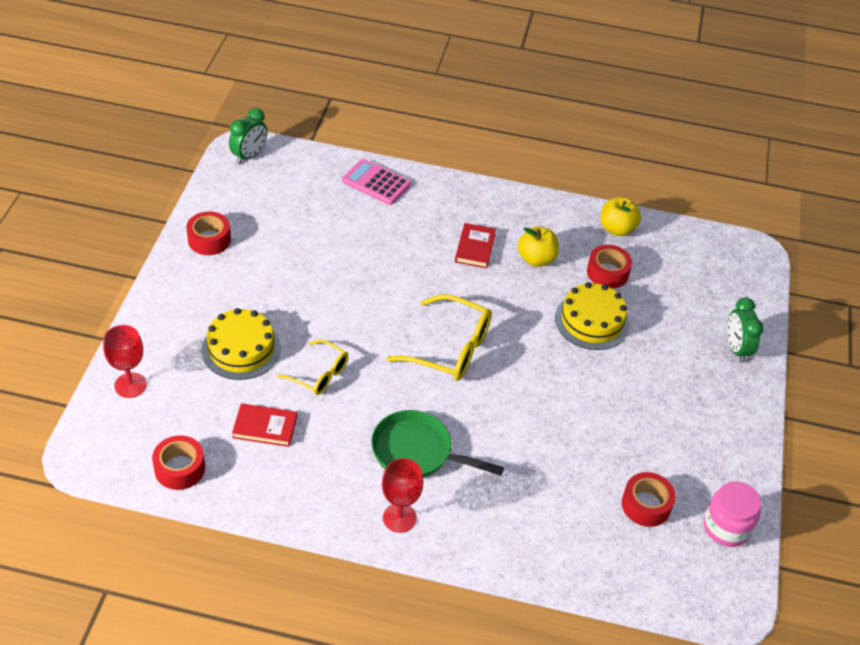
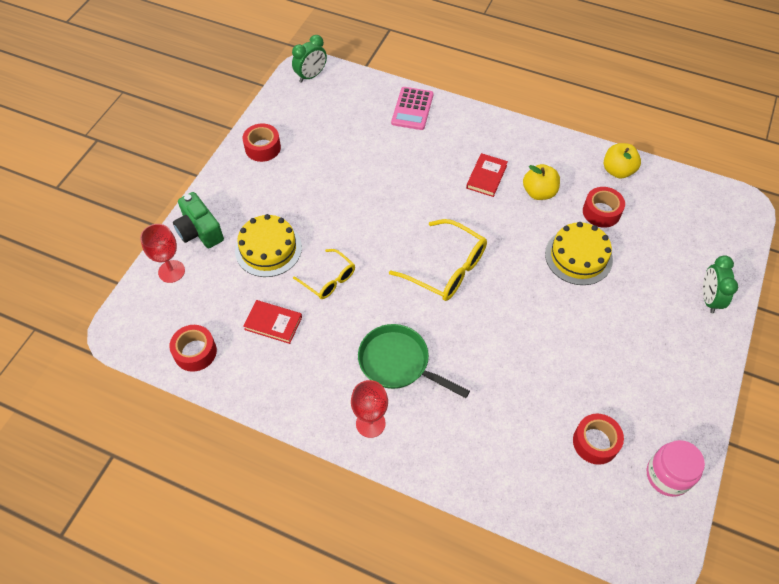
camera: 15 degrees right, 10 degrees up
(154, 337) = (199, 231): none -> green camera
(376, 183) = (412, 109): pink calculator -> pink calculator turned 120 degrees counterclockwise

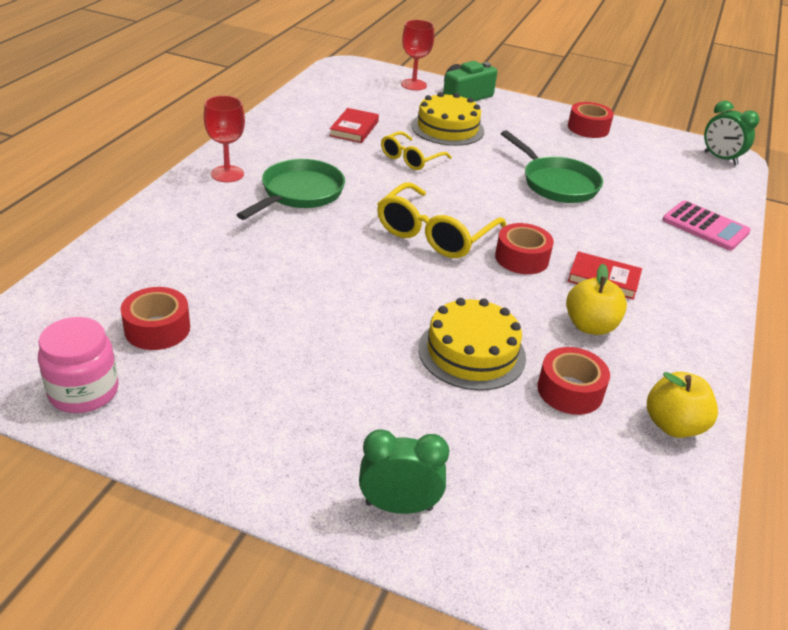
camera: 85 degrees right, 20 degrees down
(195, 352) = (323, 94): red tape -> red tape (521, 258)
(361, 184) = (556, 183): none -> green pan
(412, 109) = (705, 226): pink calculator -> pink calculator turned 150 degrees counterclockwise

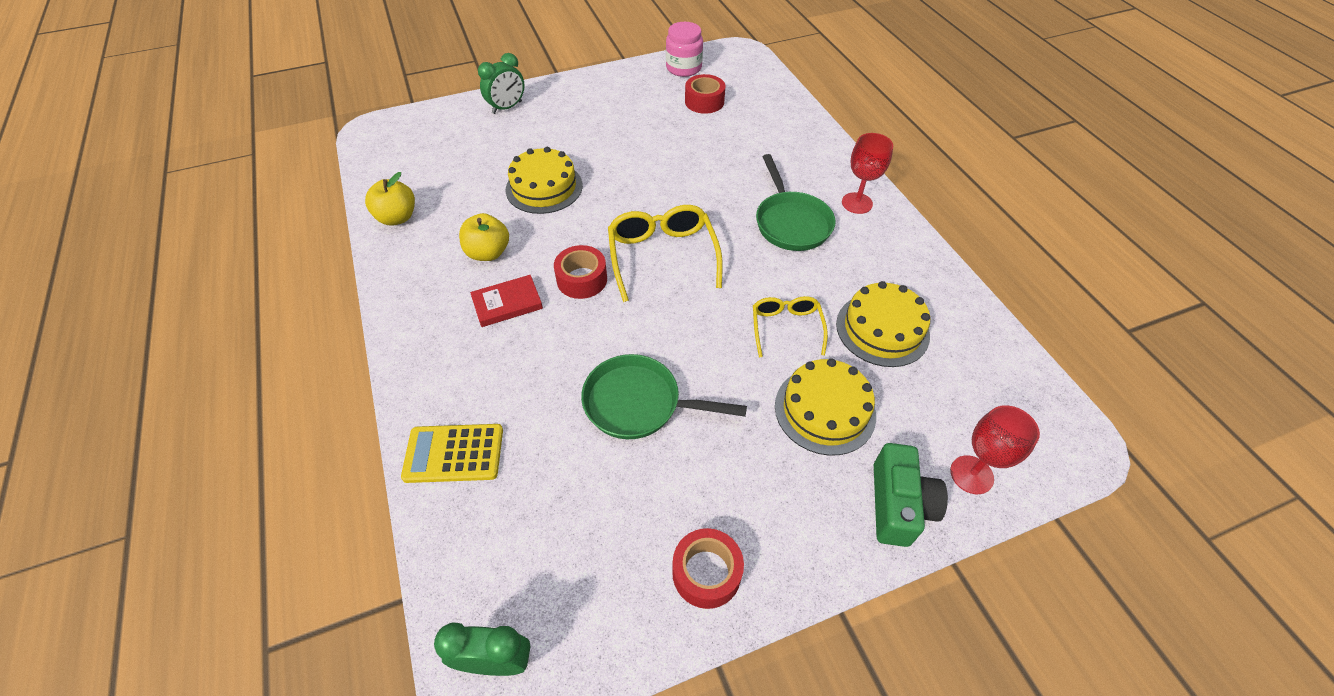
camera: 140 degrees right, 15 degrees up
(354, 129) = (882, 329): red book -> yellow cake
(570, 391) = (470, 201): red tape -> none
(705, 226) = (454, 454): pink calculator -> yellow calculator

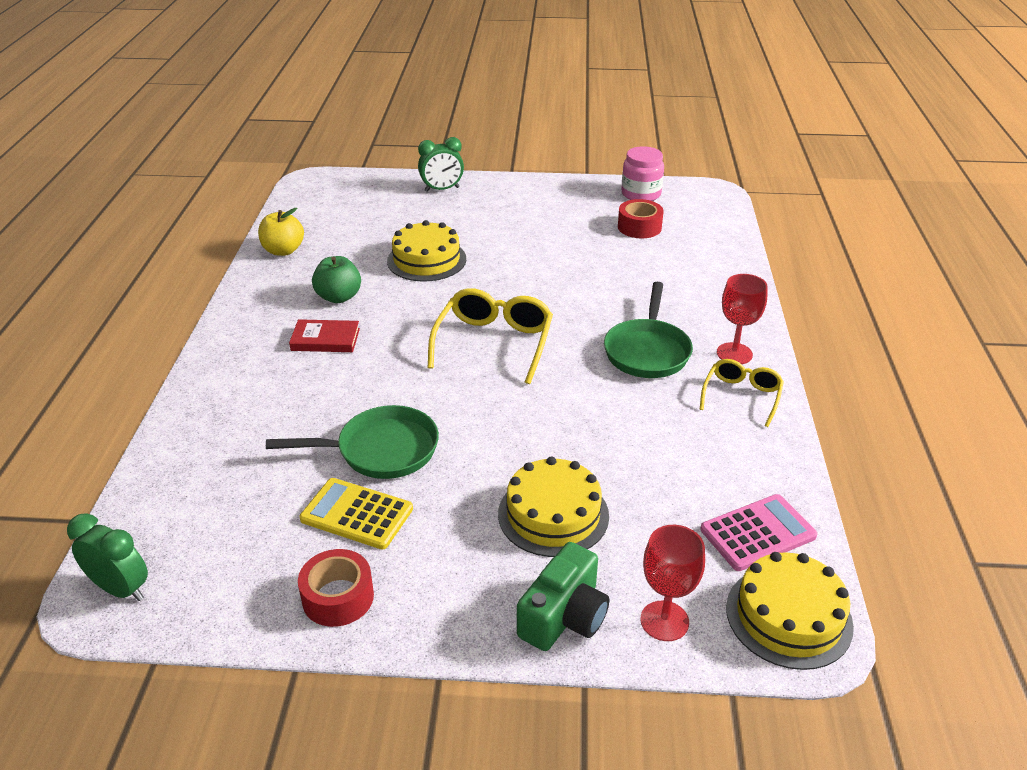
camera: 25 degrees right, 15 degrees down
(454, 454) = (198, 434): yellow calculator -> yellow calculator (357, 514)
(488, 253) = (339, 297): yellow apple -> green apple
(582, 279) = (404, 340): red tape -> none
(639, 403) = (380, 450): green pan -> green pan turned 135 degrees clockwise
(786, 327) = (569, 435): yellow glasses -> yellow glasses (741, 396)
(882, 329) = (671, 468): yellow cake -> yellow cake (788, 616)
(981, 364) = (757, 533): none -> pink calculator

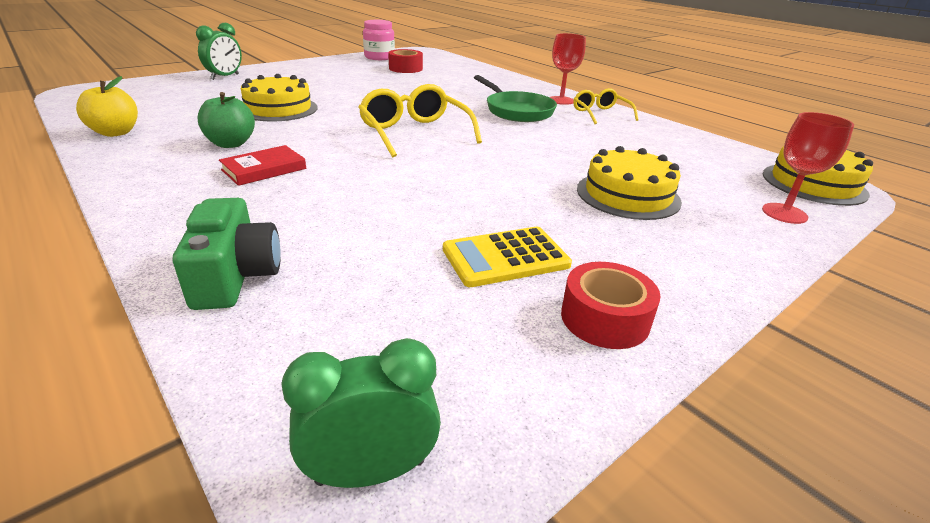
camera: 45 degrees left, 5 degrees down
(380, 450) = (445, 212): green pan -> none
(564, 616) = (745, 239): green camera -> green camera (235, 276)
(757, 533) = (727, 159): pink calculator -> none

